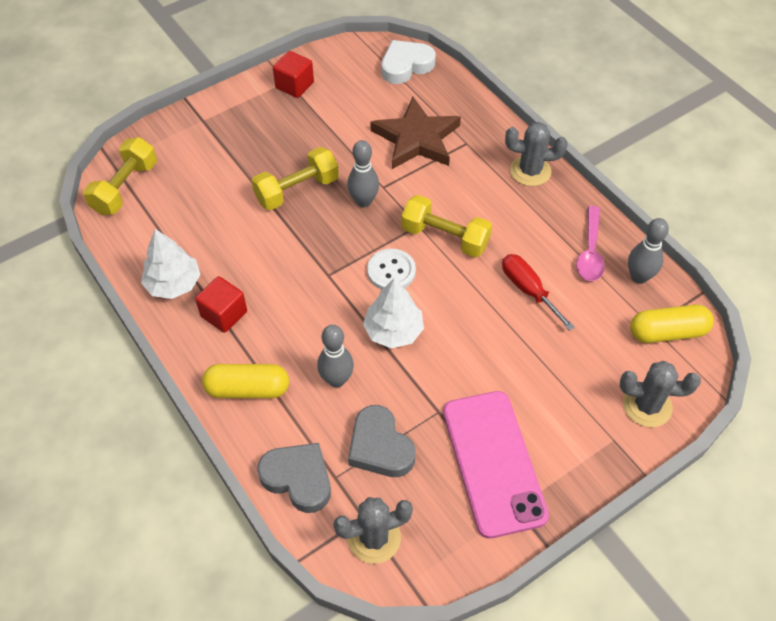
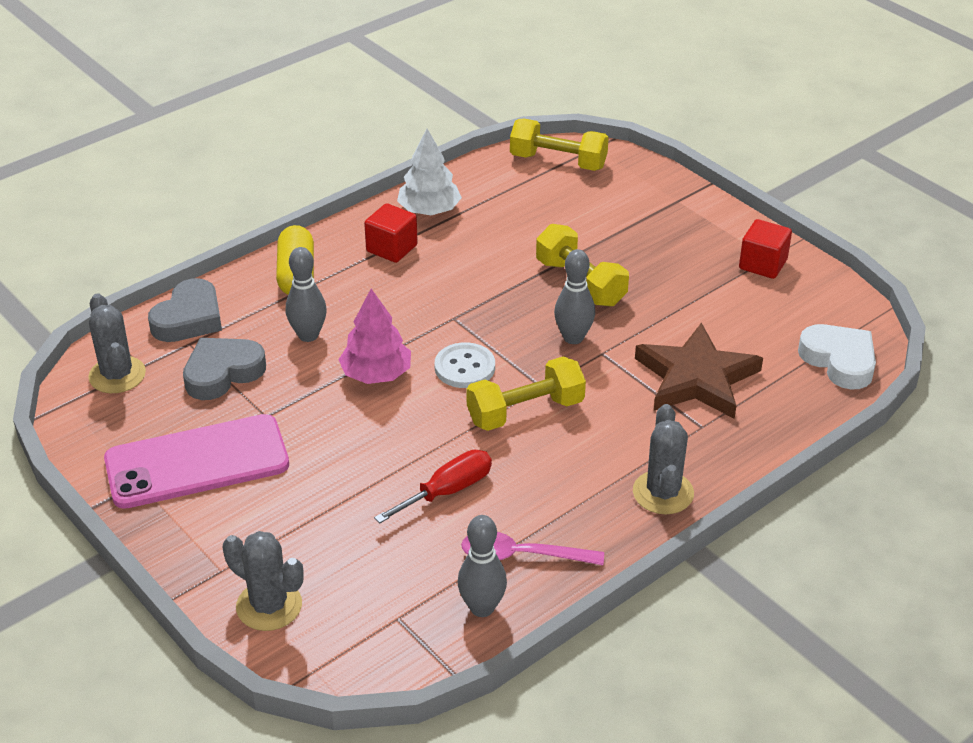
camera: 85 degrees right, 15 degrees down
(393, 330) = (376, 374): white tree -> pink tree
(445, 237) = (525, 411): yellow dumbbell -> yellow dumbbell turned 45 degrees clockwise
(647, 405) = (269, 606): grey cactus -> grey cactus turned 60 degrees counterclockwise
(667, 332) = (387, 635): yellow capsule -> none

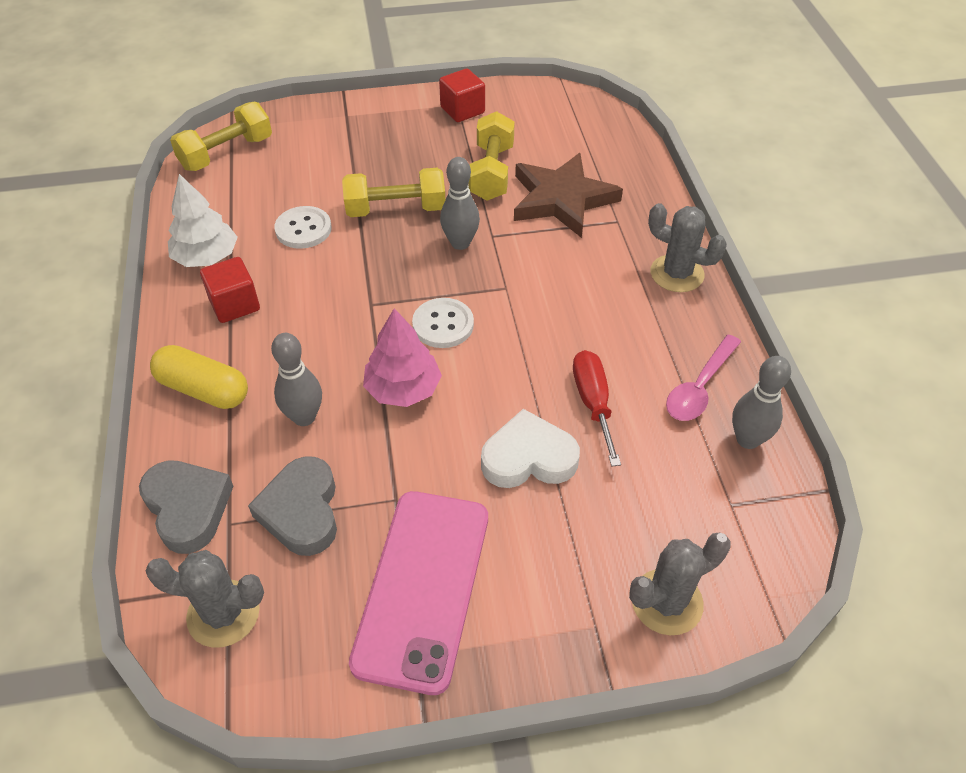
camera: 60 degrees left, 10 degrees up
(506, 243) = (303, 229): none -> white button
(525, 411) = (528, 310): yellow dumbbell -> yellow dumbbell (491, 172)
(839, 361) = (597, 125): white heart -> white heart (528, 458)

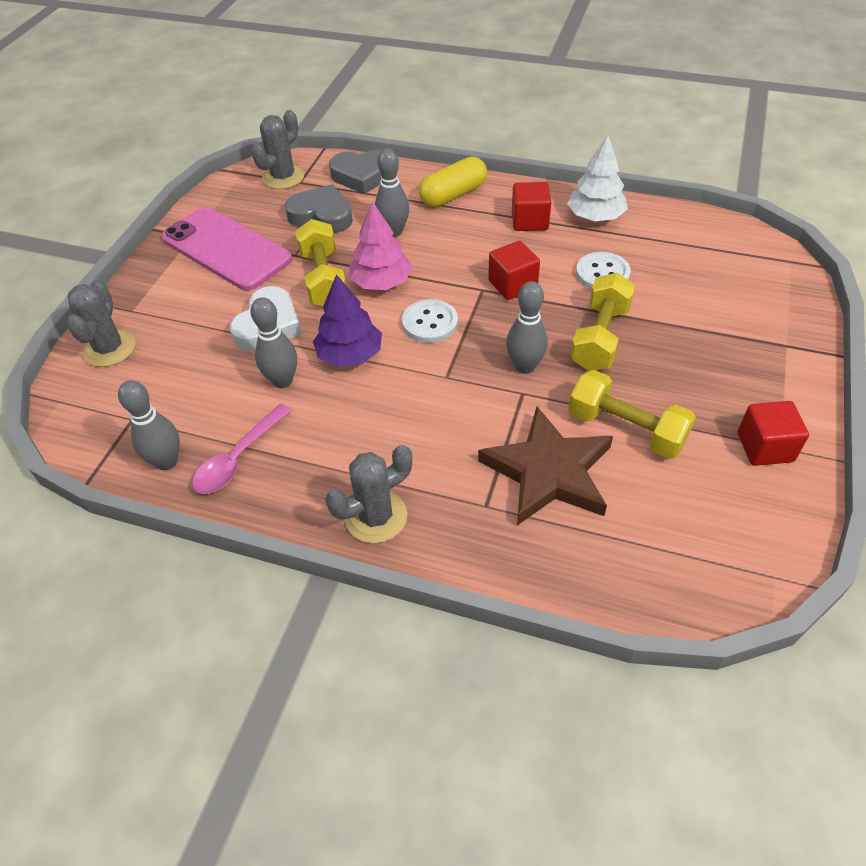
camera: 120 degrees right, 0 degrees up
(226, 153) = (744, 250): yellow dumbbell -> yellow dumbbell (324, 279)
(352, 284) = (512, 285): none -> red cube
(524, 366) = (350, 355): none -> purple tree
(593, 403) = (282, 381): red screwdriver -> grey bowling pin
(699, 387) = (238, 458): pink spoon -> pink spoon turned 120 degrees counterclockwise

